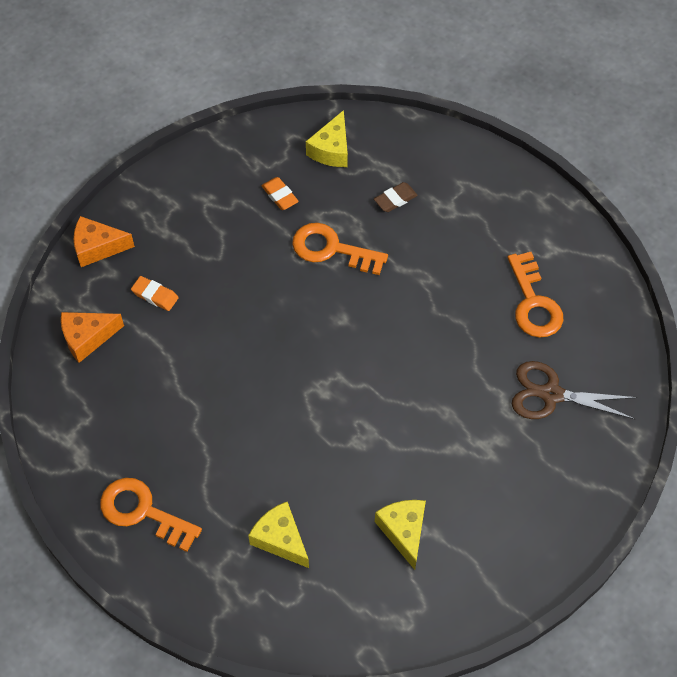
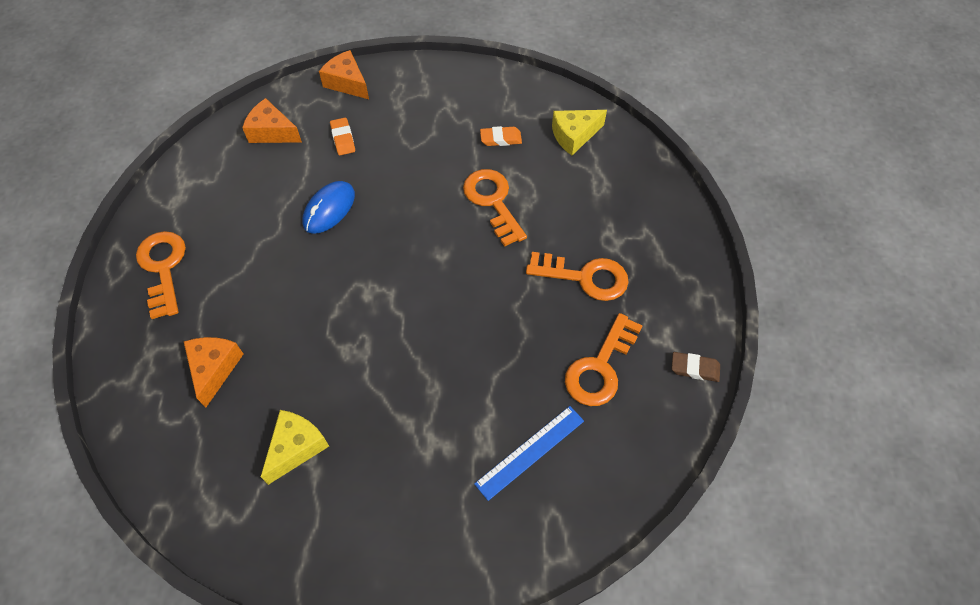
camera: 45 degrees right, 0 degrees up
(216, 357) = (329, 209): none -> blue mouse
(280, 196) = (500, 139): orange eraser -> orange eraser turned 75 degrees clockwise
(280, 539) = (214, 369): yellow cheese -> orange cheese
(395, 199) = (580, 204): brown eraser -> brown eraser (694, 368)
(457, 250) = (585, 277): none -> orange key
(551, 394) = (530, 452): brown scissors -> blue ruler

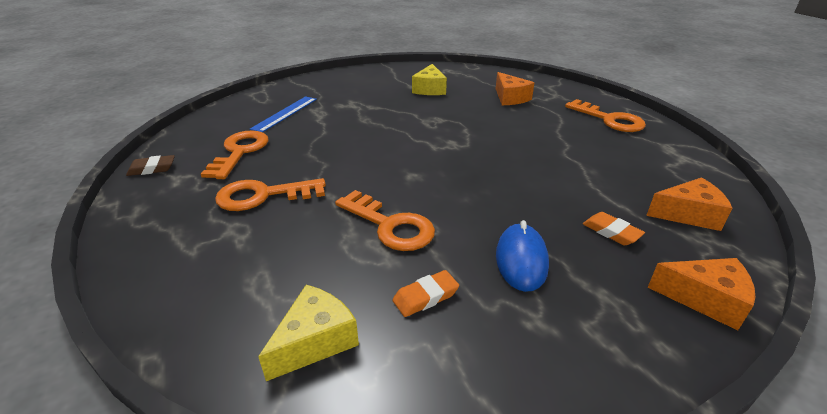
camera: 155 degrees right, 25 degrees down
(329, 209) = (543, 176): blue mouse -> blue mouse (521, 260)

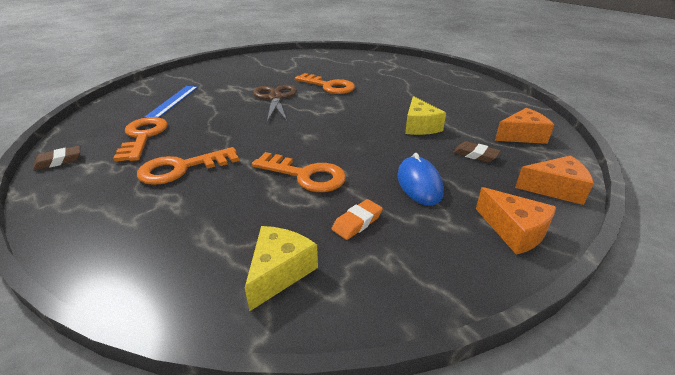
camera: 15 degrees left, 0 degrees up
(394, 122) = (275, 98): none -> brown scissors
(429, 89) = (294, 70): yellow cheese -> yellow cheese (419, 126)
(510, 98) = (362, 71): orange cheese -> orange cheese (514, 231)
(610, 120) = (442, 79): orange key -> orange key (329, 86)
(611, 232) = (475, 155): orange eraser -> brown eraser

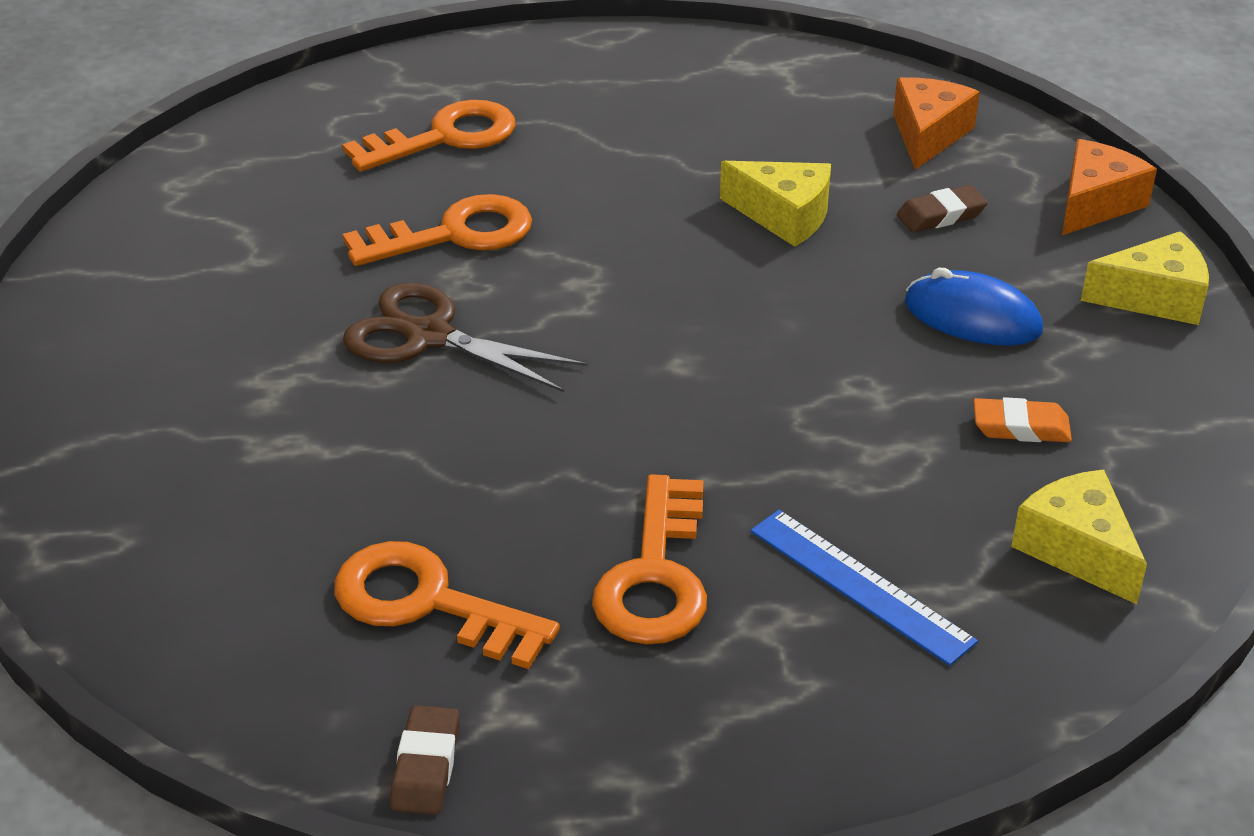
camera: 55 degrees left, 5 degrees up
(173, 101) = (246, 506): blue ruler -> blue ruler (860, 585)
(306, 175) = (834, 425): orange key -> orange key (445, 137)
(357, 222) = (1021, 427): orange eraser -> orange eraser turned 75 degrees counterclockwise
(514, 231) = (1154, 297): orange cheese -> yellow cheese

